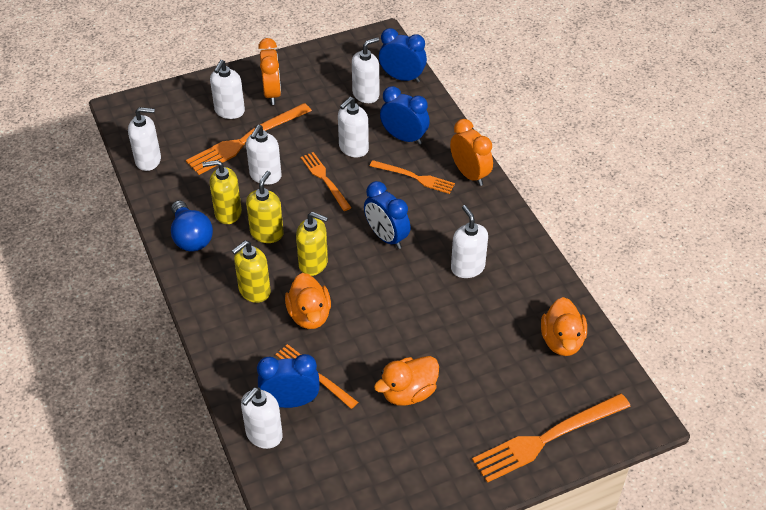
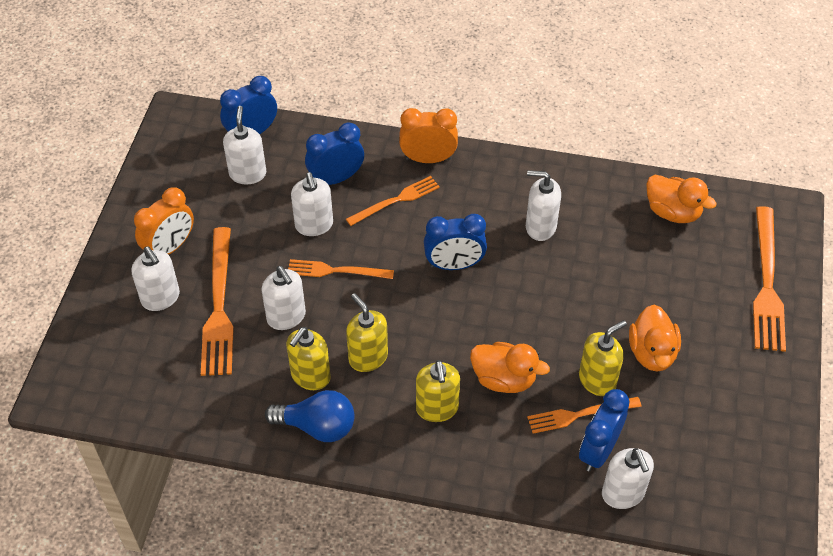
camera: 55 degrees left, 5 degrees up
(148, 160) = (166, 409): white soap dispenser -> none
(272, 93) = (170, 247): orange clock -> orange clock turned 105 degrees clockwise
(313, 263) = (440, 340): yellow soap dispenser -> yellow soap dispenser (597, 380)

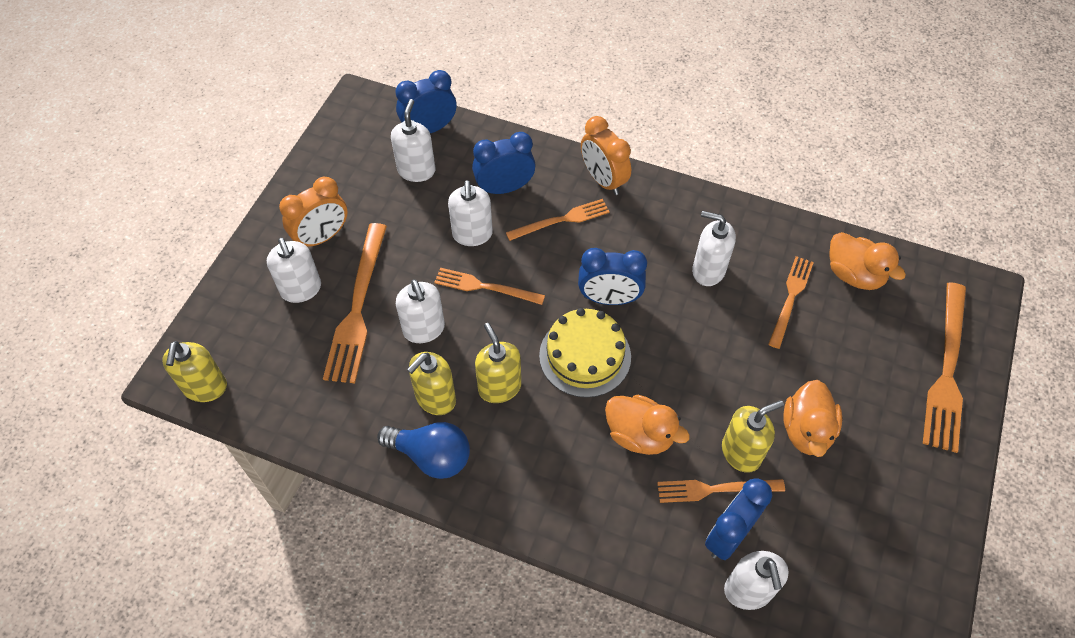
camera: 10 degrees right, 5 degrees up
(428, 159) = (603, 180): orange clock -> orange clock turned 135 degrees counterclockwise
(437, 408) = (561, 457): yellow soap dispenser -> yellow soap dispenser (205, 388)
(441, 318) = (585, 356): none -> yellow cake
(619, 241) = (790, 298): none -> orange fork

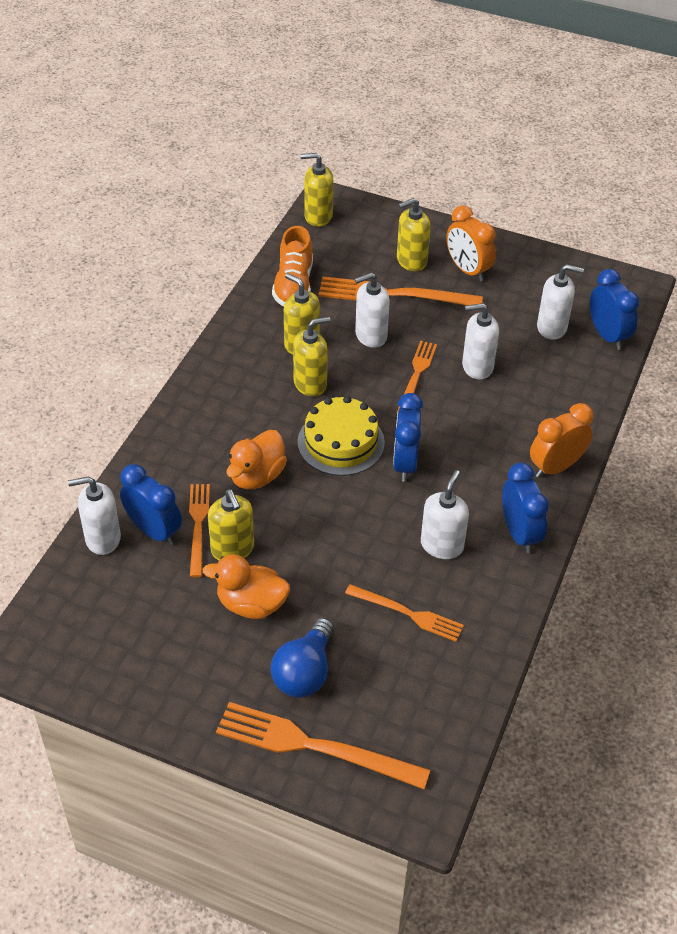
camera: 90 degrees right, 10 degrees down
(301, 289) = (411, 261): white soap dispenser -> yellow soap dispenser
(333, 410) = (294, 285): none -> orange shoe
(431, 456) = (248, 342): blue light bulb -> blue light bulb (304, 672)
(504, 188) = (536, 390): blue clock -> blue clock (519, 533)
(561, 220) = (499, 431): orange fork -> none
(854, 275) = (441, 679): orange duck -> none

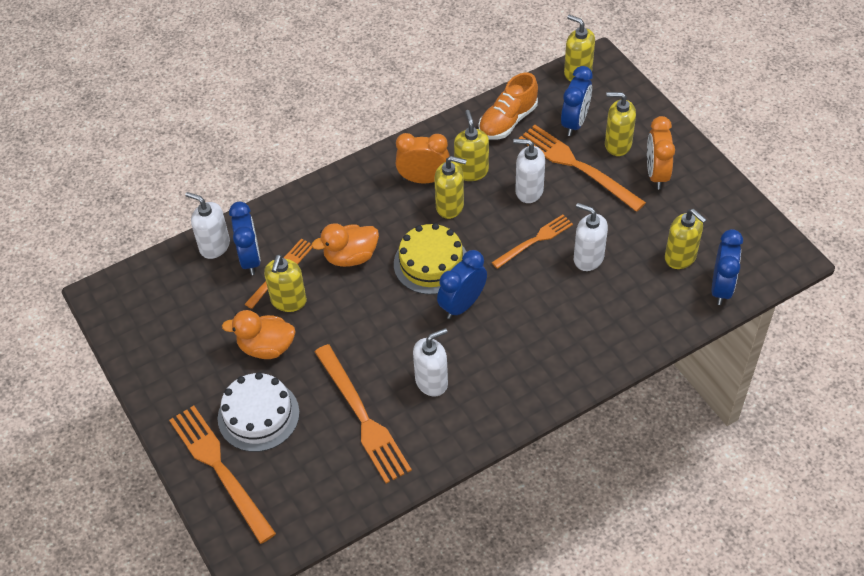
camera: 40 degrees right, 5 degrees up
(251, 604) = (266, 347): orange duck -> orange duck turned 45 degrees counterclockwise
(304, 672) = (258, 415): blue light bulb -> white cake
(408, 613) = (362, 417): orange fork -> orange fork, size x1.63
(519, 533) = (496, 406): blue clock -> blue clock (575, 123)
(552, 327) = (680, 257): white soap dispenser -> yellow soap dispenser
(555, 467) = (573, 371): orange clock -> orange clock (423, 179)

